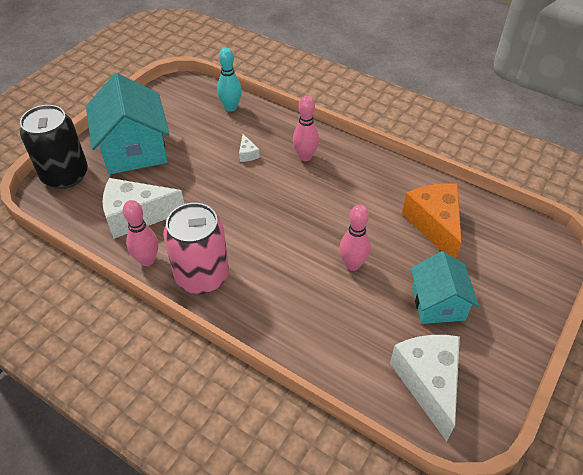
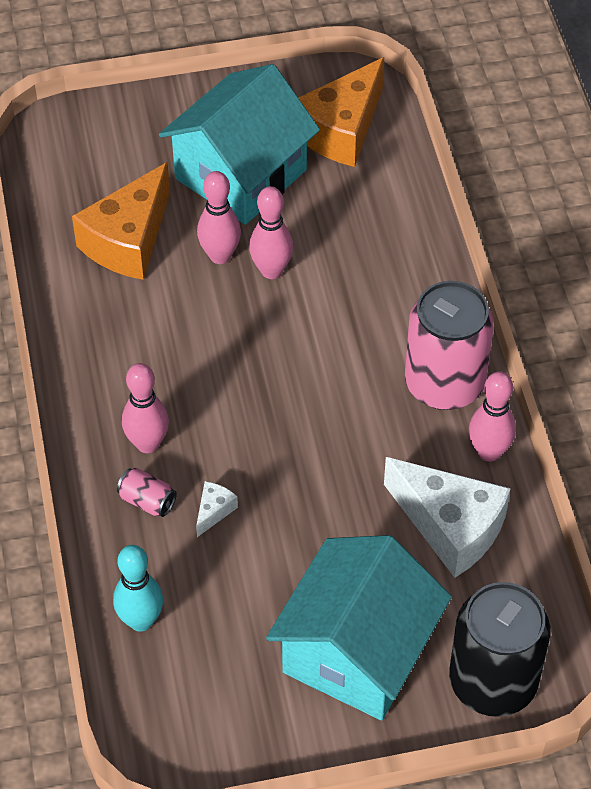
camera: 135 degrees left, 5 degrees up
(278, 140) = (147, 501): none -> pink can
(386, 252) = (220, 256): none -> pink bowling pin
(428, 382) = (341, 130): white cheese -> orange cheese
(438, 303) = (240, 174): turquoise house -> turquoise house, size x1.61

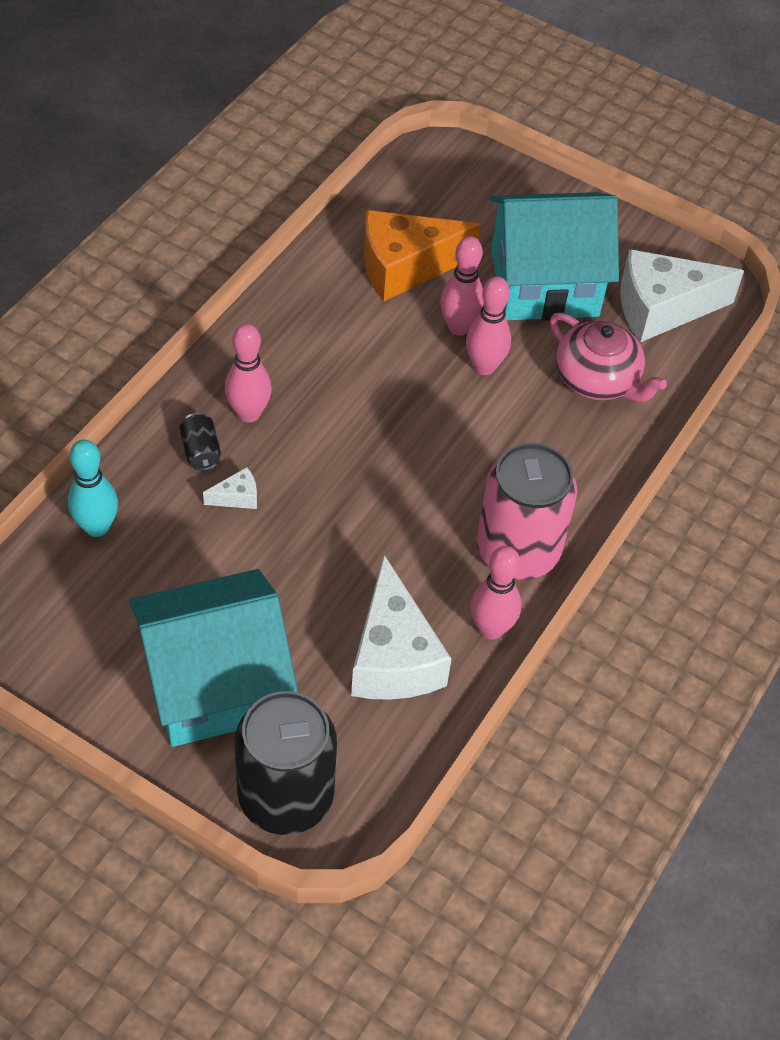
camera: 40 degrees right, 0 degrees up
(147, 501) = (201, 451): pink can -> black can
(341, 130) = (662, 309): orange cheese -> white cheese
(357, 217) = (597, 379): none -> pink teapot

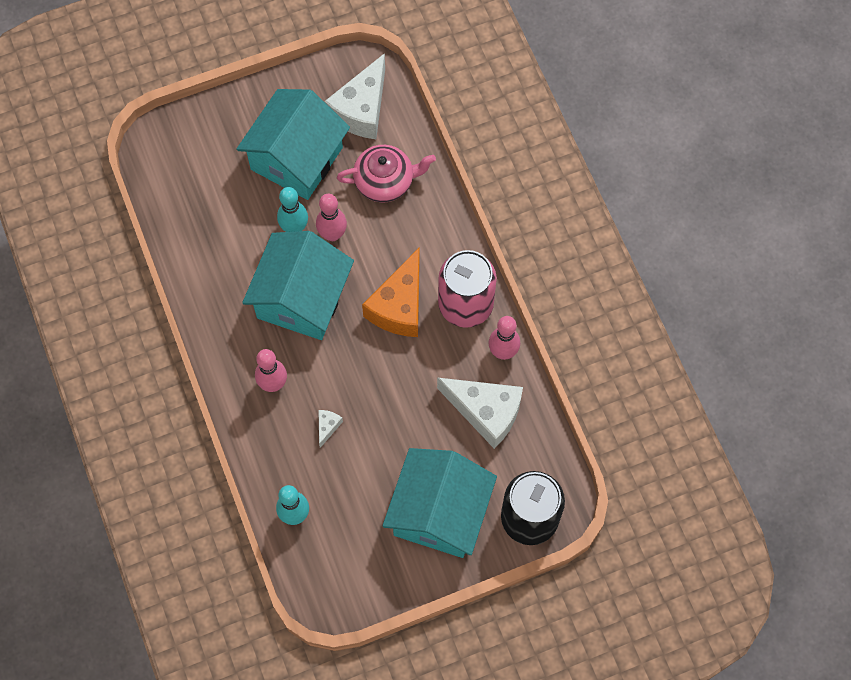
camera: 50 degrees left, 15 degrees up
(201, 451) = (281, 427): black can -> none
(378, 382) = (301, 298): none -> turquoise house
(405, 267) = (228, 226): orange cheese -> orange cheese (399, 306)
(459, 327) = (294, 228): pink bowling pin -> turquoise bowling pin

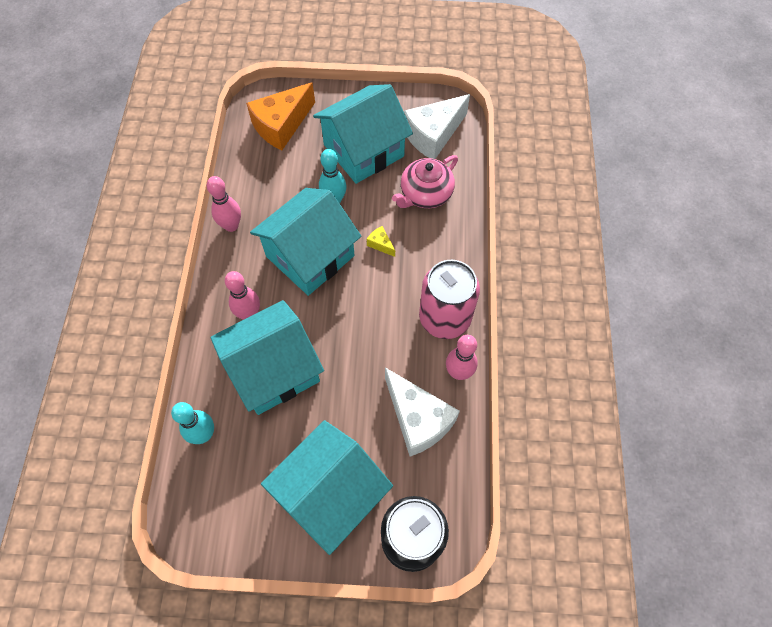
camera: 25 degrees right, 5 degrees down
(327, 427) = (274, 370): white cheese -> turquoise house
(332, 234) = (361, 217): pink bowling pin -> pink bowling pin (231, 226)
(366, 255) = (380, 244): none -> yellow cheese
(385, 181) = (425, 194): pink teapot -> pink teapot turned 120 degrees clockwise
(399, 306) = (387, 295): orange cheese -> orange cheese (281, 125)

